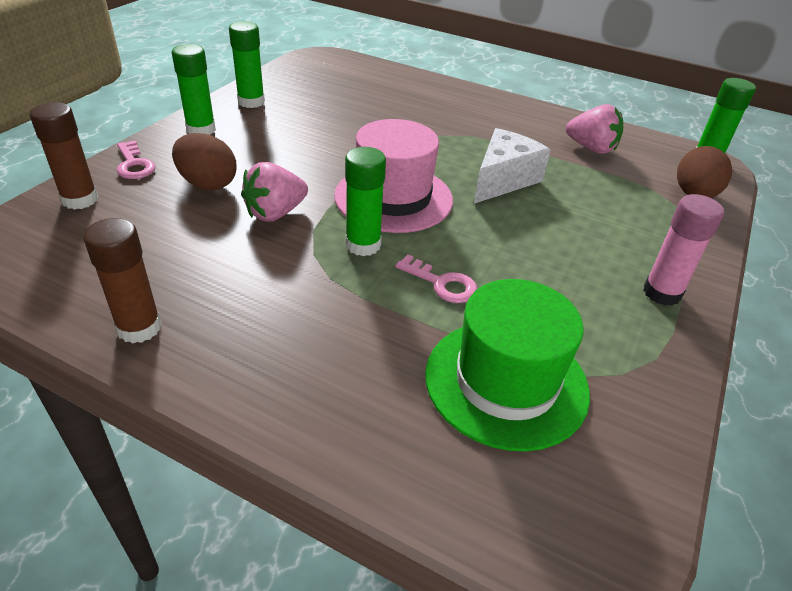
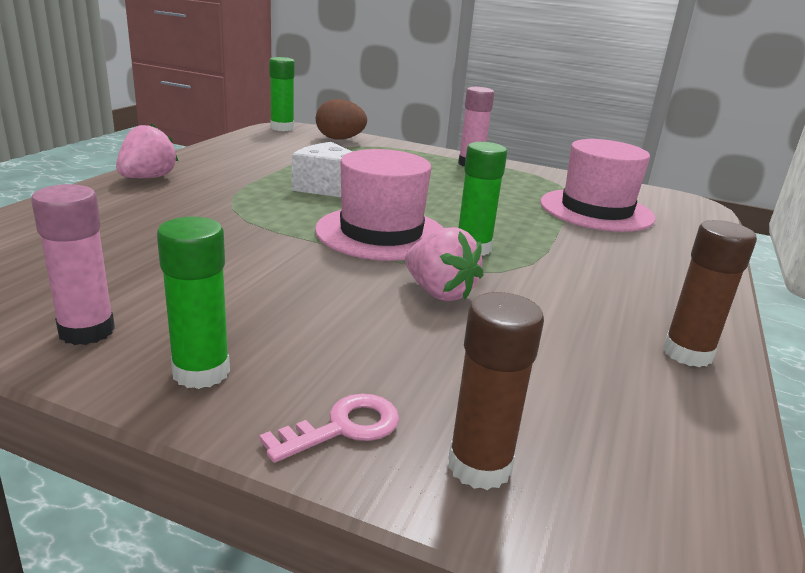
camera: 95 degrees left, 15 degrees down
(207, 184) = (387, 345): brown egg -> none
(251, 102) = (87, 331): green glue stick -> pink glue stick
(442, 283) = (508, 221): pink key -> none
(506, 382) = (596, 210): green hat -> pink hat
(591, 148) = (264, 154): pink strawberry -> pink strawberry (148, 178)

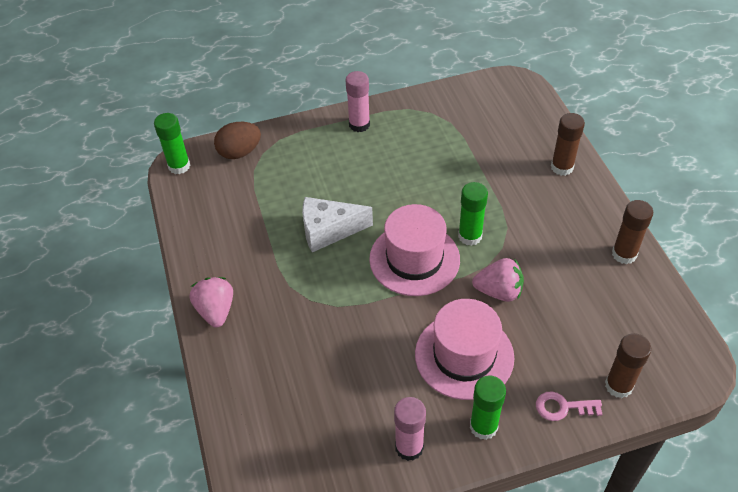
camera: 35 degrees left, 25 degrees up
(343, 427) = (562, 407): pink key -> pink key turned 105 degrees counterclockwise
(596, 210) = (482, 136): pink hat -> pink hat (464, 356)
(678, 260) = (562, 167): none -> brown glue stick

